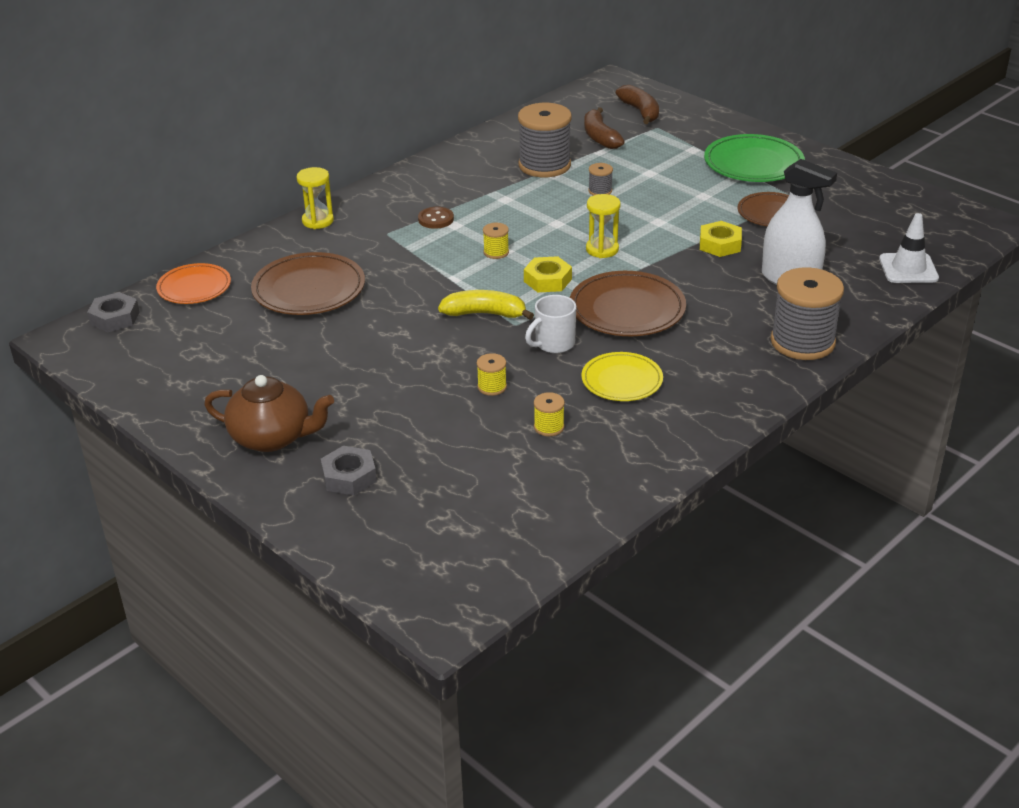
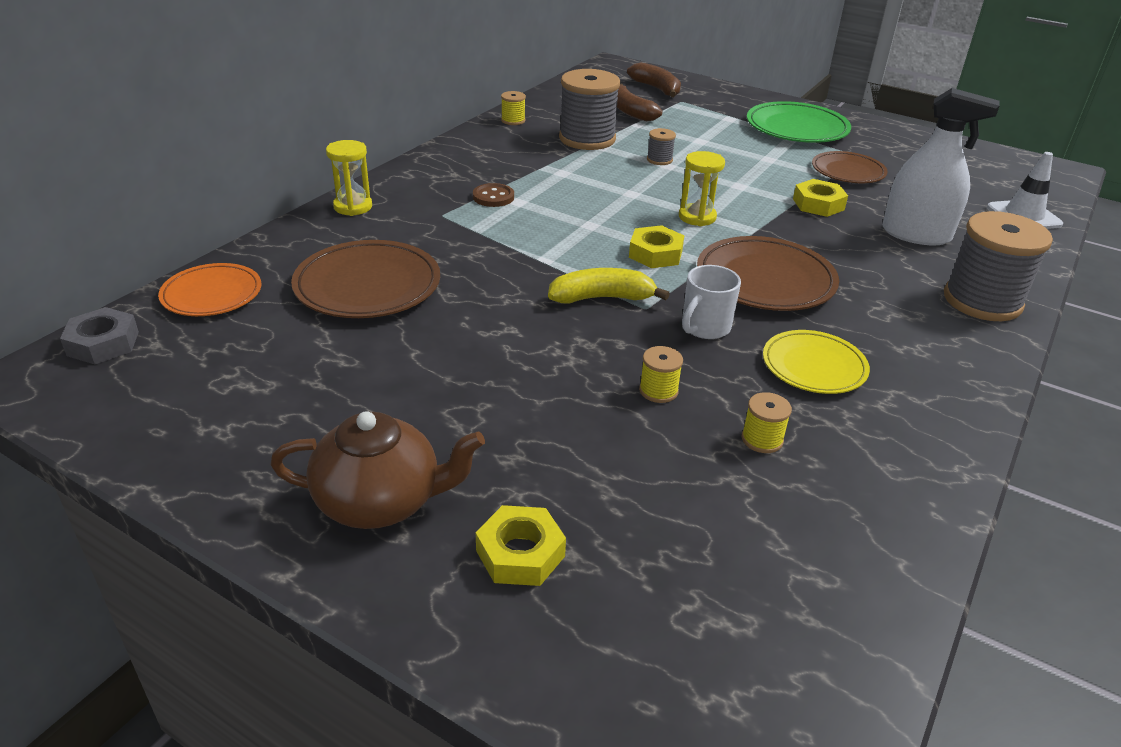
camera: 15 degrees left, 0 degrees up
(349, 476) = (520, 553): grey nut -> yellow nut
(496, 252) = (580, 227): yellow spool -> yellow spool (513, 120)

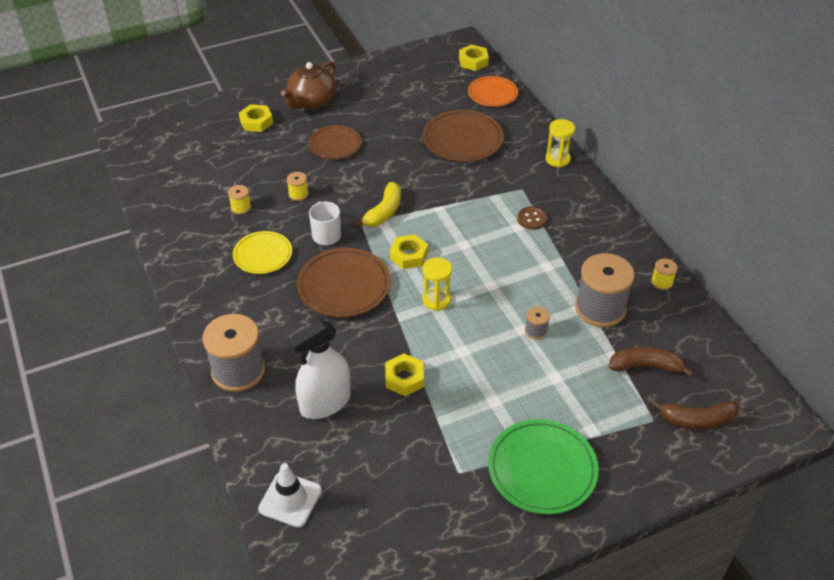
camera: 125 degrees right, 10 degrees up
(103, 343) = (473, 61): grey nut -> yellow nut
(848, 171) = (438, 439): brown plate -> brown plate (335, 145)

